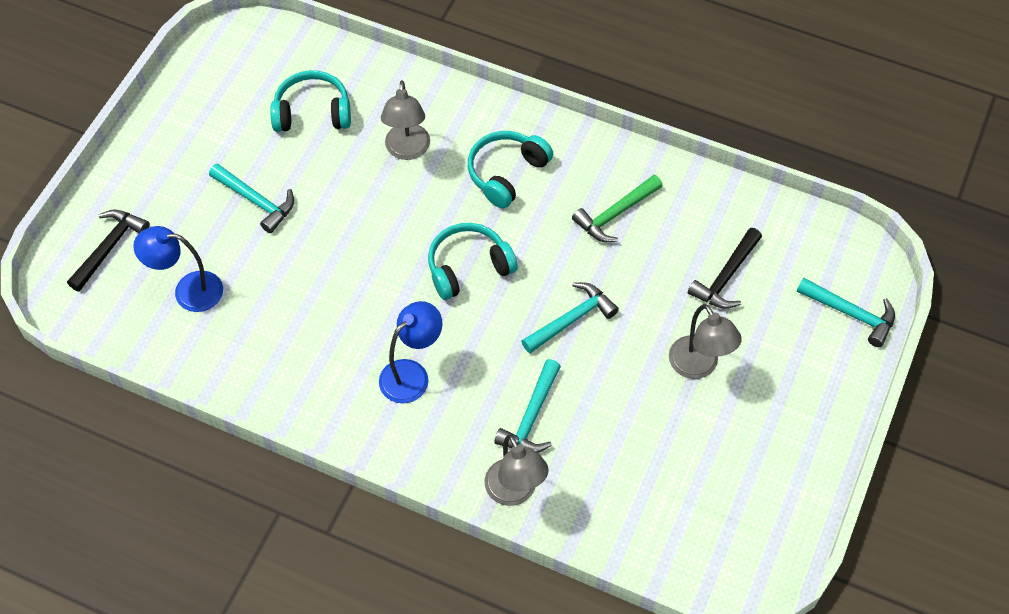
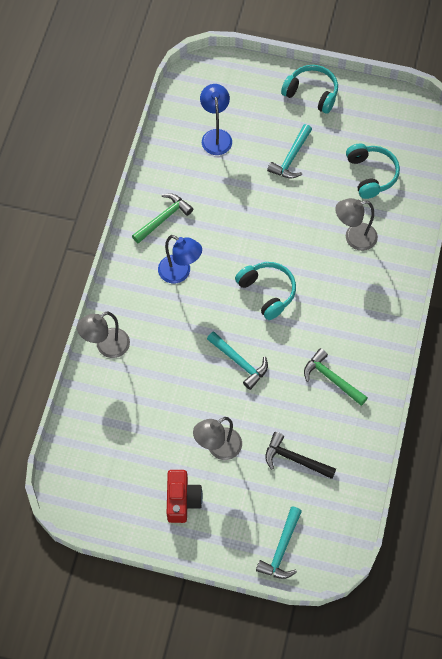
camera: 80 degrees right, 5 degrees up
(109, 247) = (238, 87): black hammer -> none
(312, 383) = (163, 218): none -> green hammer
(506, 173) = (350, 303): turquoise headphones -> turquoise headphones (311, 93)
(531, 417) = (161, 348): turquoise hammer -> none
(771, 423) = (182, 500): none -> red camera

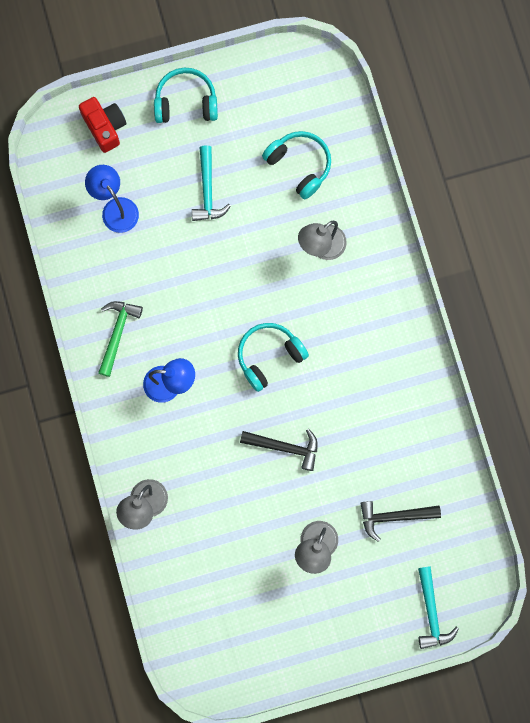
camera: 30 degrees left, 15 degrees up
(182, 500) = (312, 619): red camera -> red camera (105, 127)
(239, 362) = (285, 447): turquoise hammer -> black hammer
(267, 292) = (269, 356): turquoise headphones -> turquoise headphones turned 60 degrees counterclockwise
(331, 379) = (383, 414): green hammer -> none

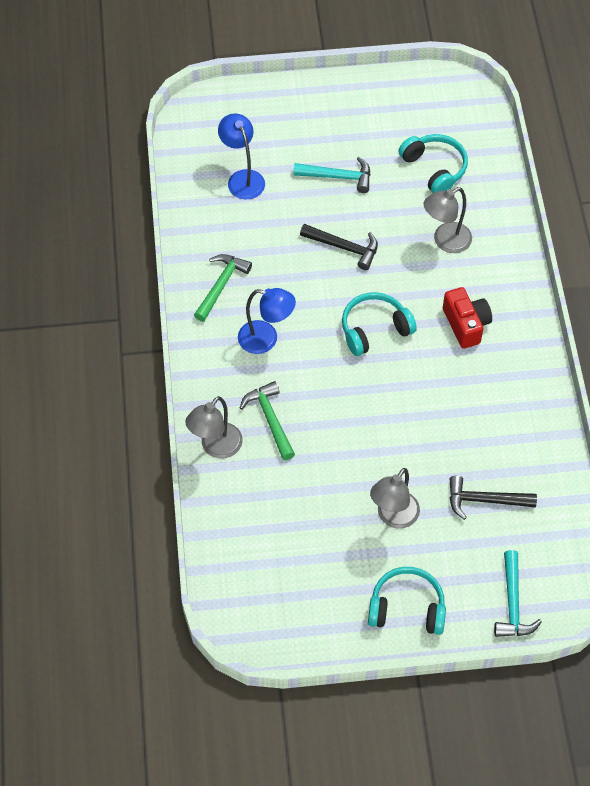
camera: 10 degrees right, 20 degrees down
(105, 127) = (247, 110): red camera -> red camera (466, 324)
(186, 102) = (331, 101): turquoise headphones -> turquoise headphones (407, 608)
(189, 468) = (270, 419): none -> green hammer
(208, 191) = (338, 177): turquoise hammer -> turquoise hammer turned 90 degrees counterclockwise
(285, 447) = (376, 415): black hammer -> black hammer (344, 247)

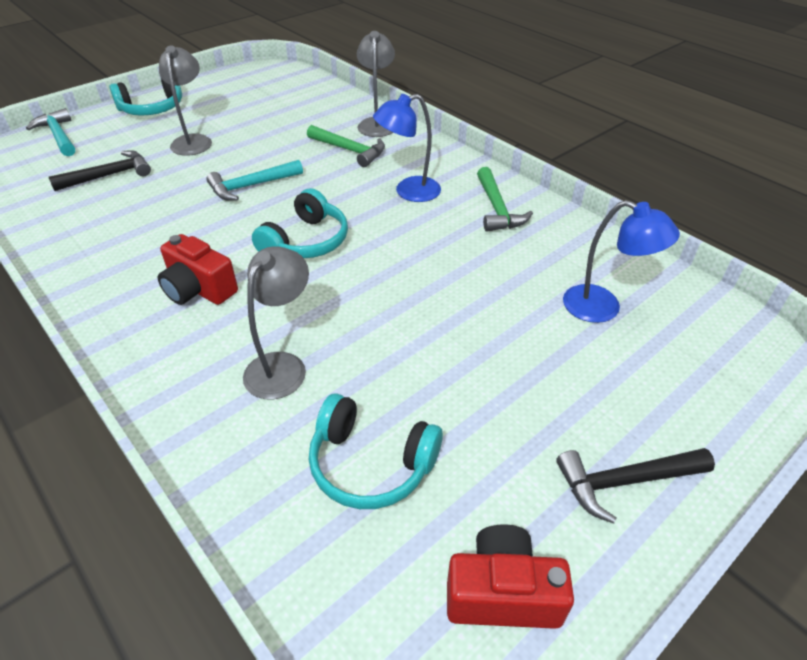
camera: 145 degrees right, 15 degrees down
(338, 177) = (496, 372): turquoise hammer -> turquoise hammer (251, 186)
(344, 247) = (407, 296): black hammer -> black hammer (625, 482)
(419, 98) = (502, 593): none -> red camera

